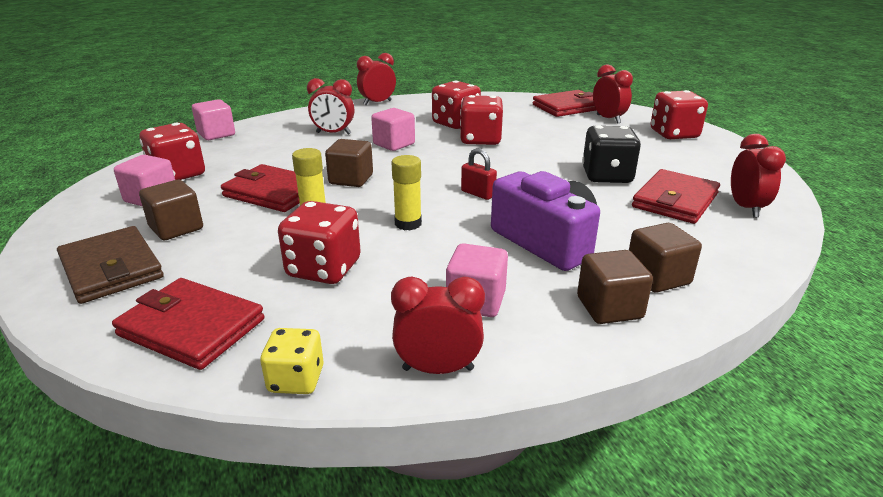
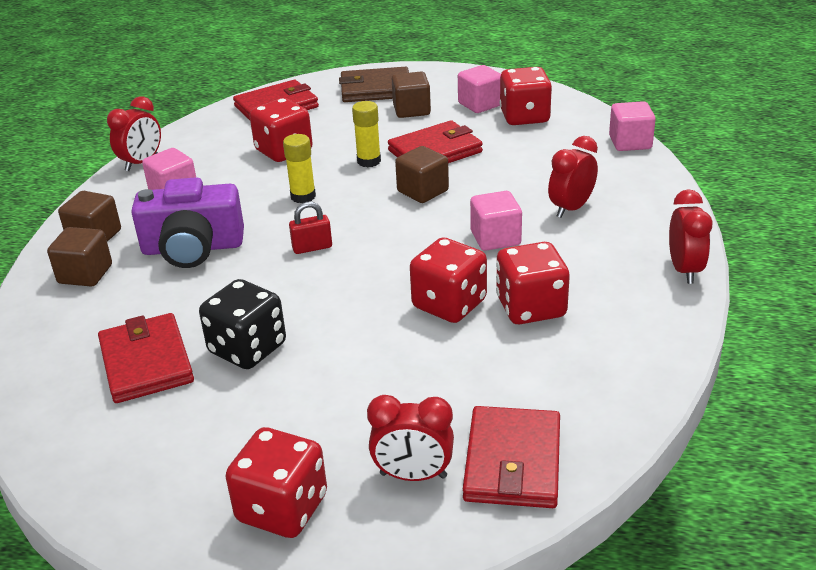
camera: 125 degrees right, 5 degrees up
(296, 379) = (192, 127): yellow dice -> none
(745, 208) = (71, 402): red clock -> none

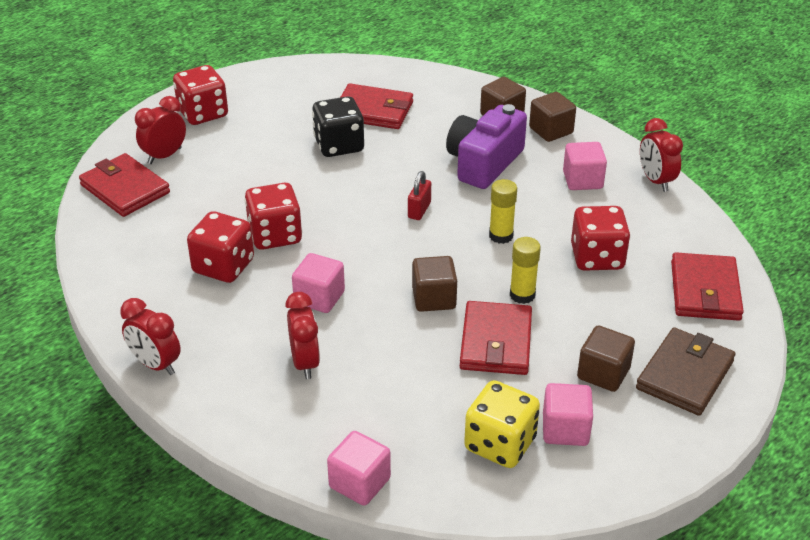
camera: 125 degrees right, 5 degrees up
(524, 117) = (500, 444): red dice -> yellow dice

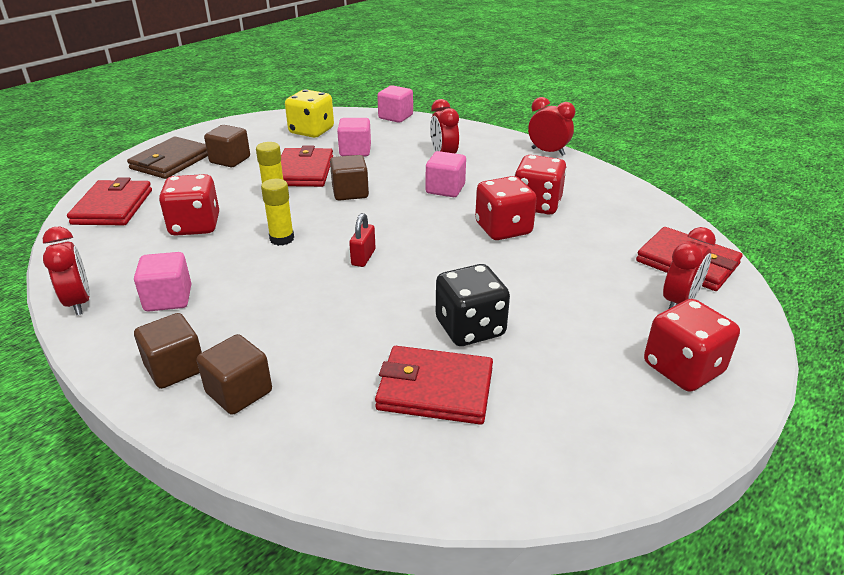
camera: 175 degrees right, 5 degrees down
(484, 163) = (282, 314): purple camera -> none
(565, 429) = (268, 137): pink cube -> pink cube (355, 151)

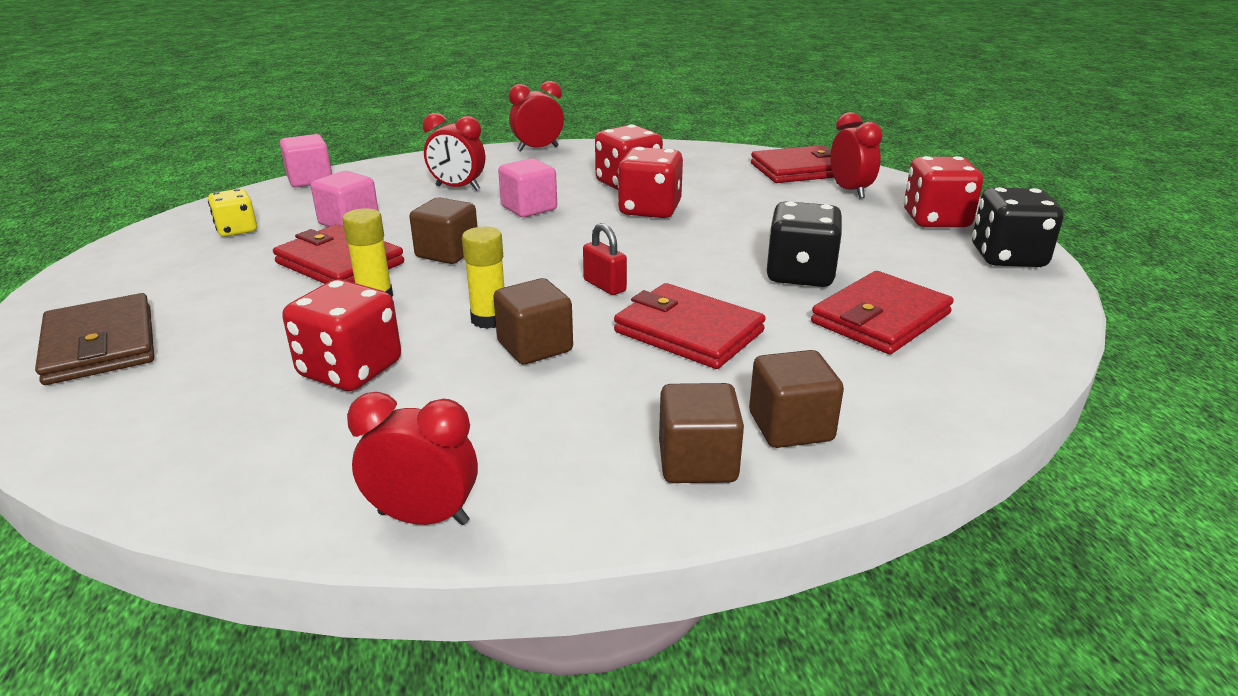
camera: 55 degrees left, 5 degrees down
(113, 207) = (154, 428): red wallet -> red wallet (688, 332)
(168, 298) = (521, 433): pink cube -> none
(230, 160) = (200, 300): brown cube -> brown cube (535, 347)
(311, 131) = (237, 230): yellow dice -> yellow dice, size x0.62
(651, 435) = (1007, 257): none -> black dice

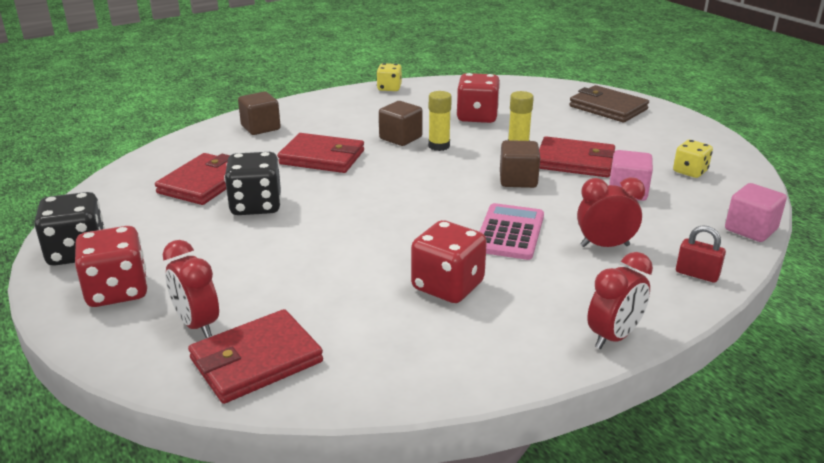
camera: 160 degrees right, 0 degrees up
(423, 518) = (389, 88): red clock -> yellow dice
(529, 208) = (510, 232): pink cube -> pink calculator
(604, 286) = (389, 175): red padlock -> red padlock (697, 274)
(650, 210) = (402, 251): red dice -> none
(697, 462) = (298, 112): brown cube -> none

